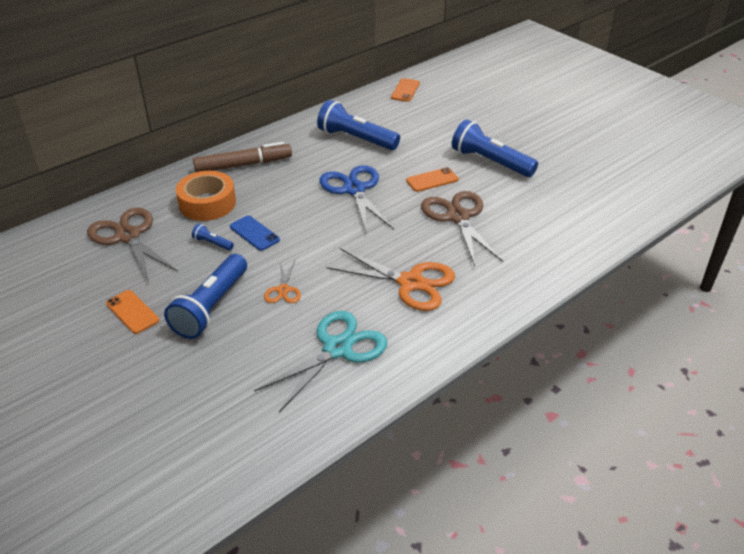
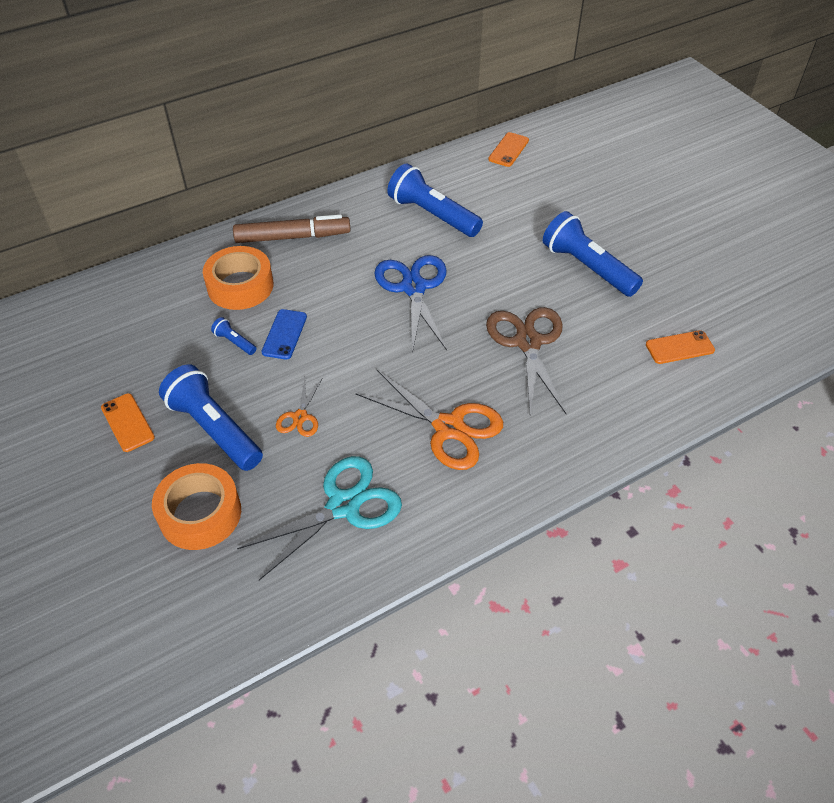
camera: 10 degrees right, 10 degrees up
(128, 236) = (143, 320): brown scissors -> none
(211, 307) = (214, 429): blue flashlight -> blue flashlight turned 105 degrees clockwise
(214, 370) = (200, 513): none -> orange tape
(254, 233) = (284, 334): blue phone -> blue phone turned 45 degrees clockwise
(432, 180) = (509, 285): orange phone -> orange phone (679, 347)

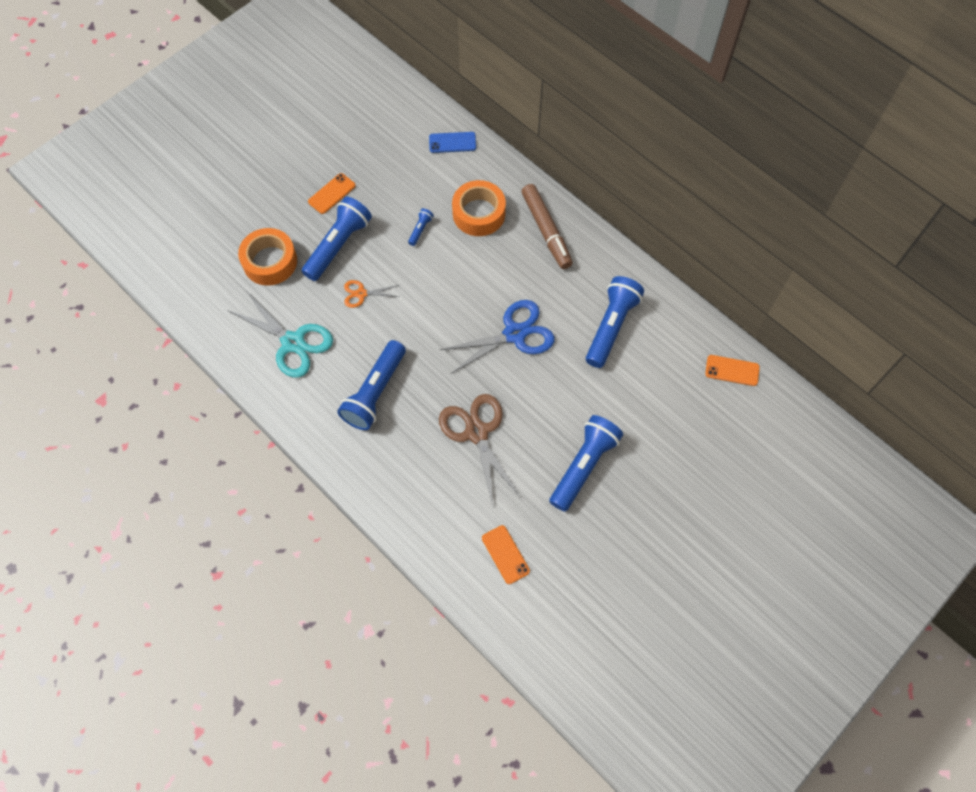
camera: 75 degrees right, 15 degrees up
(284, 334) = (437, 259): blue phone -> blue phone (452, 142)
(448, 428) = (375, 392): orange scissors -> blue flashlight
(528, 342) = (477, 432): brown scissors -> brown scissors turned 90 degrees counterclockwise

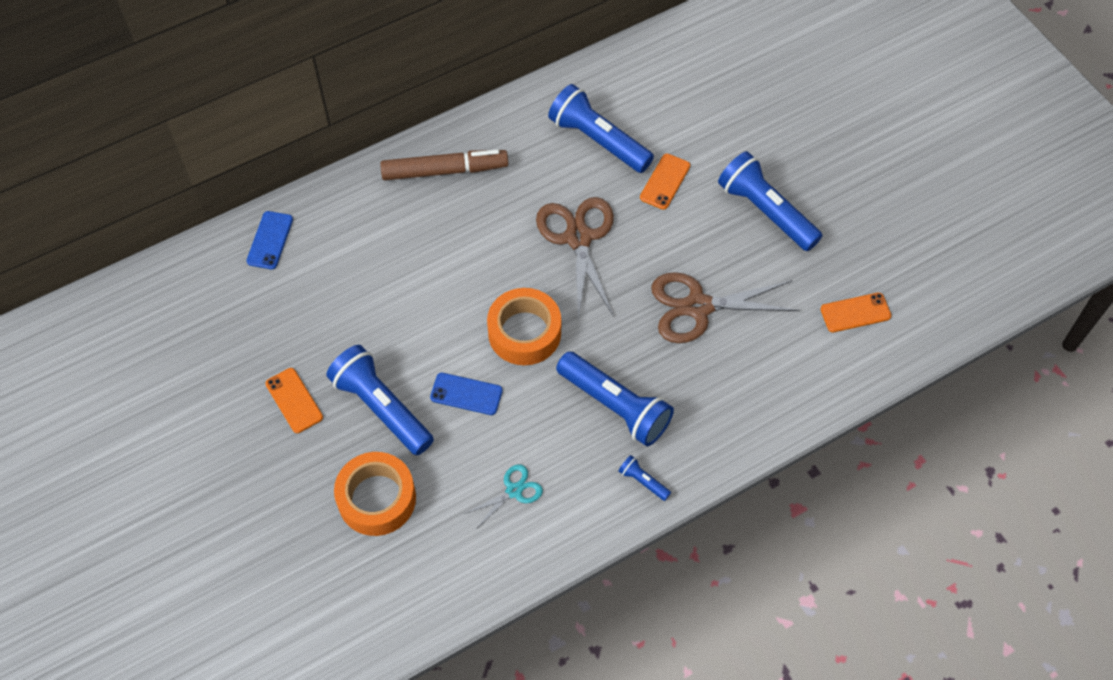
camera: 75 degrees left, 5 degrees down
(293, 342) = (514, 491): turquoise scissors -> turquoise scissors, size x0.51
(361, 293) = (466, 394): orange scissors -> blue phone
(420, 230) = (393, 306): blue flashlight -> blue flashlight (643, 481)
(479, 213) = (393, 236): orange tape -> orange tape (524, 332)
(514, 334) = (578, 238): blue scissors -> brown scissors
(732, 370) = (685, 47): orange phone -> orange phone (665, 182)

